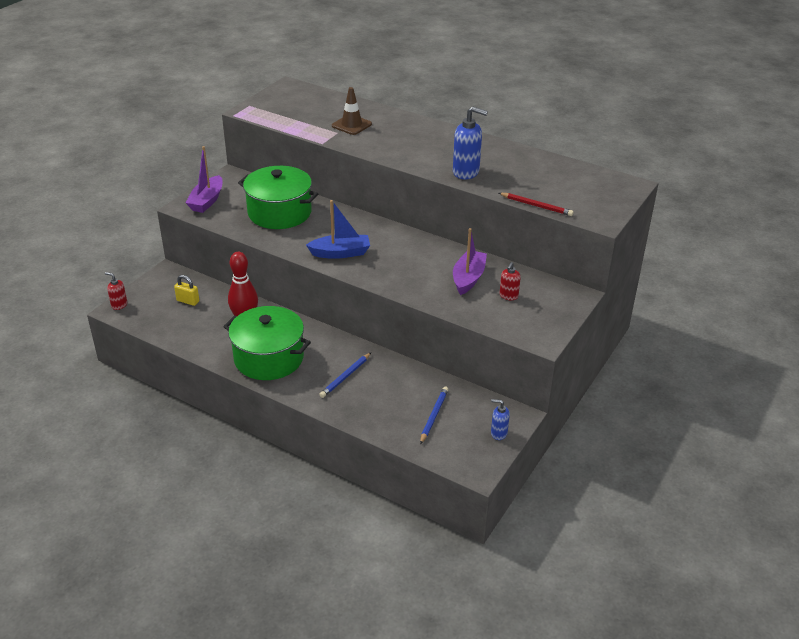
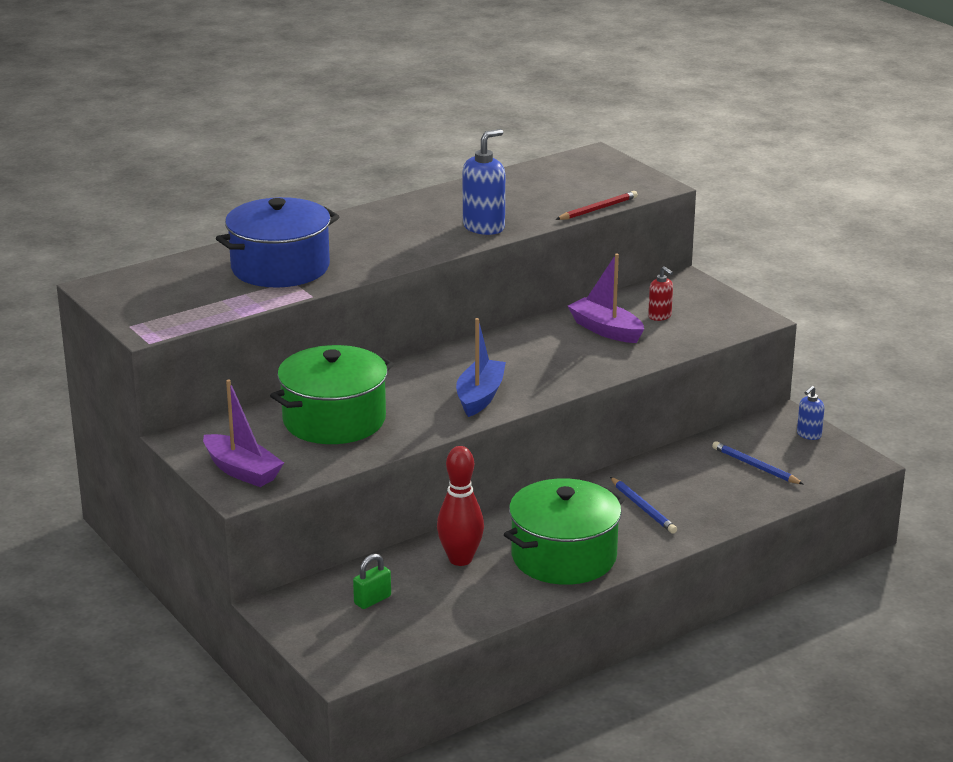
camera: 65 degrees left, 10 degrees down
(119, 305) = (330, 665): red soap dispenser -> none
(188, 301) = (372, 600): yellow padlock -> green padlock
(351, 125) = (280, 267): brown traffic cone -> blue pot

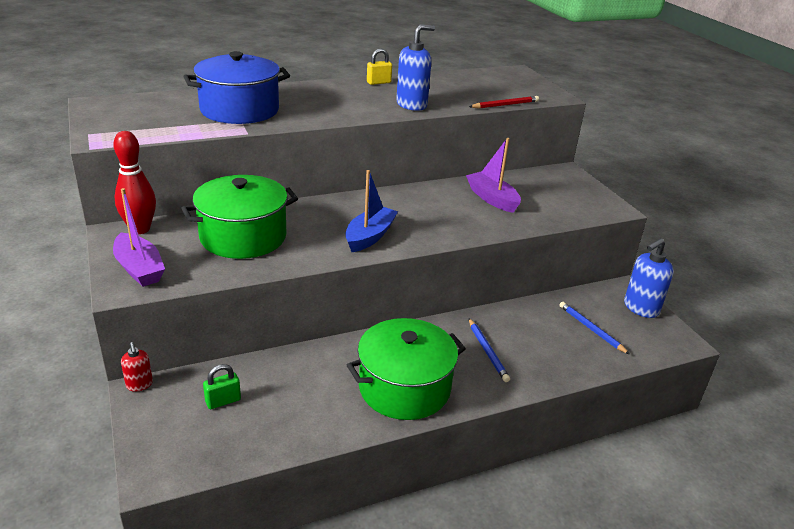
camera: 10 degrees right, 5 degrees up
(425, 201) = (378, 82): none -> yellow padlock
(460, 559) = (316, 373): red bowling pin -> red bowling pin (140, 229)
(660, 316) = (538, 195): red soap dispenser -> red soap dispenser (139, 385)
(808, 435) = (640, 308): blue soap dispenser -> blue soap dispenser, size x1.79

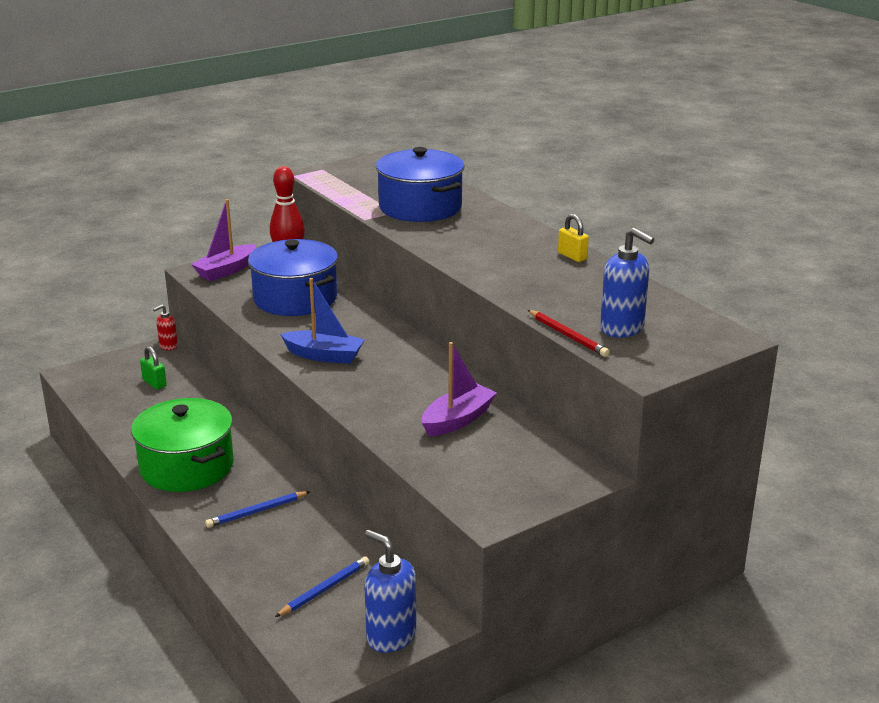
camera: 80 degrees right, 5 degrees down
(243, 237) = (295, 298): green pot -> blue pot
(412, 105) = (511, 281): blue soap dispenser -> blue soap dispenser (622, 328)

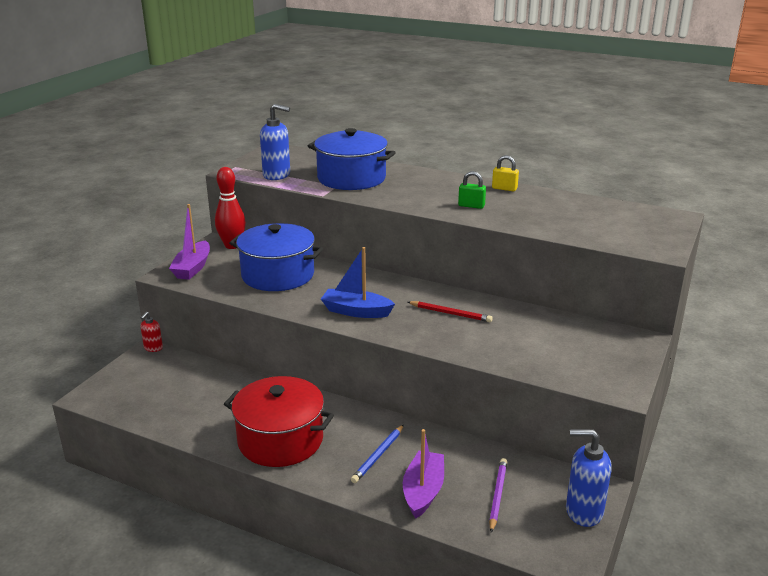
camera: 30 degrees left, 0 degrees up
(154, 383) = (175, 381): green padlock -> green padlock (471, 206)
(187, 466) = (280, 440): green pot -> red pot
(324, 355) = (356, 311): blue boat -> blue boat turned 150 degrees counterclockwise
(324, 589) = (497, 495): blue pencil -> purple pencil
(457, 420) = (511, 329): purple boat -> purple boat (423, 491)
(567, 336) = (582, 241): red pencil -> red pencil (450, 313)
(622, 328) = (607, 227): blue soap dispenser -> blue soap dispenser (277, 175)

